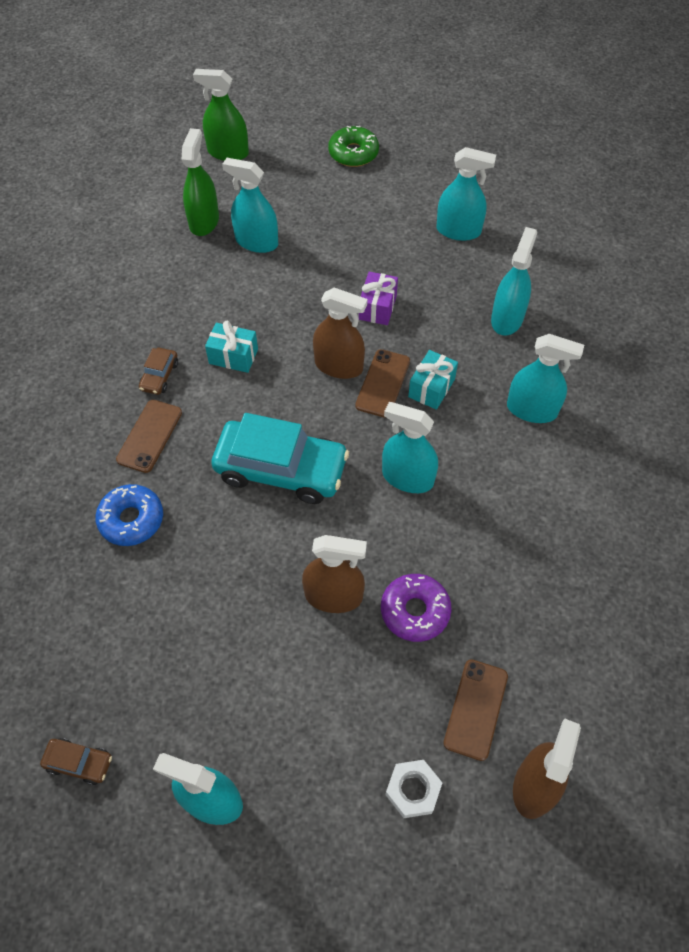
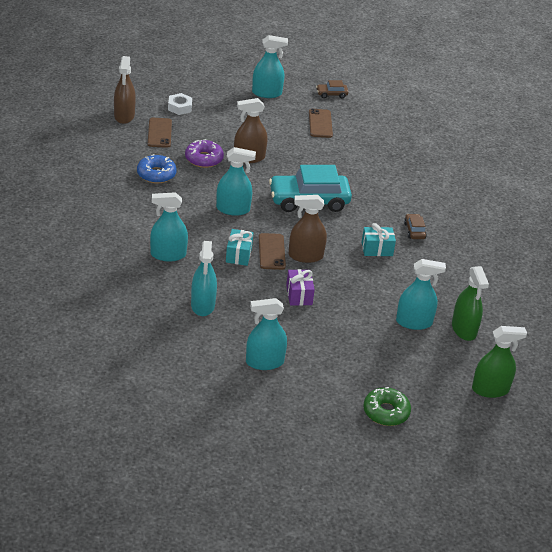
camera: 155 degrees right, 20 degrees down
(131, 519) = (375, 168): blue donut -> blue donut (156, 174)
(149, 436) = (395, 202): brown phone -> brown phone (320, 124)

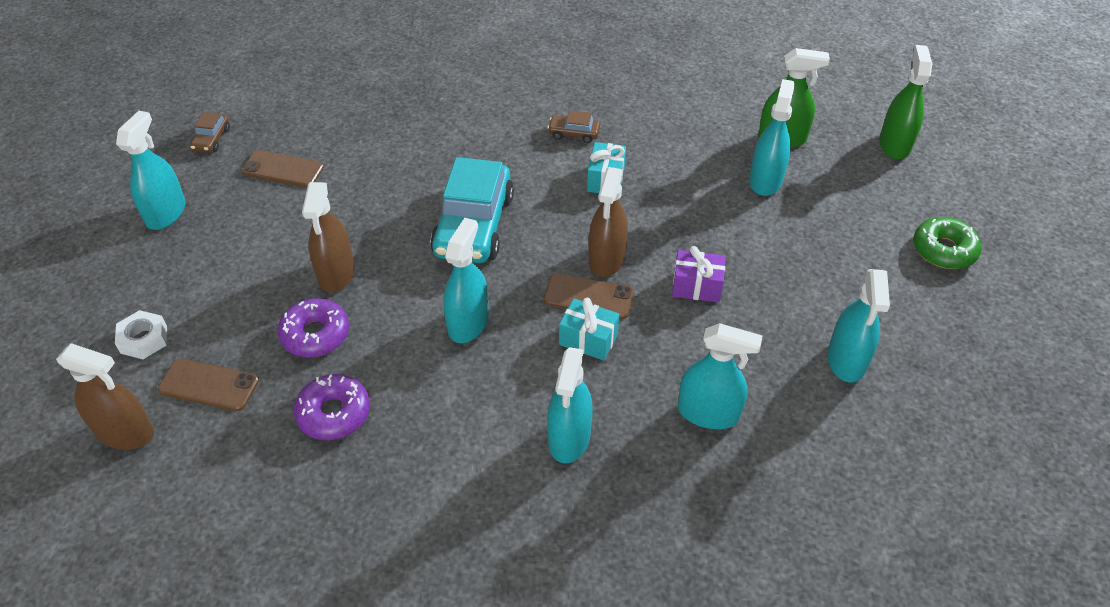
camera: 70 degrees left, 10 degrees up
(156, 174) = (334, 413): blue donut -> purple donut

